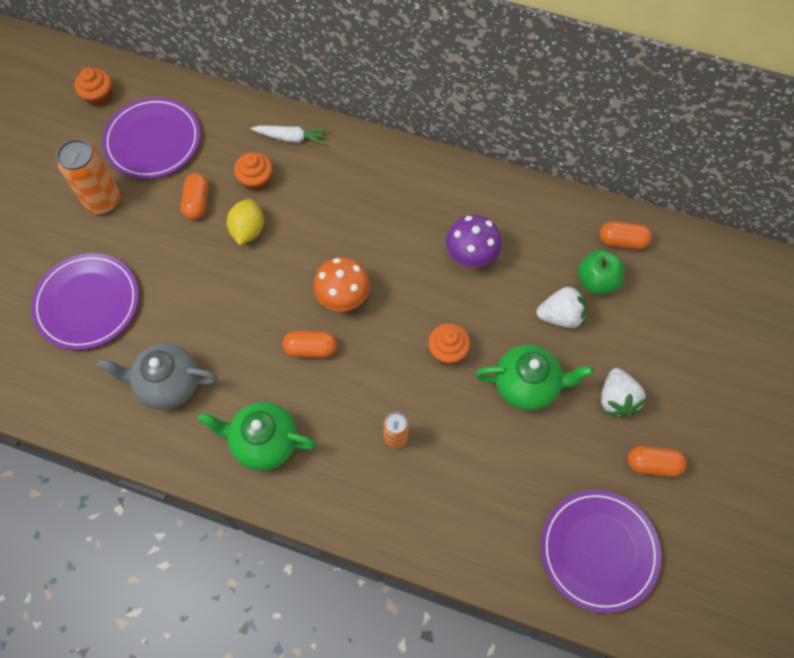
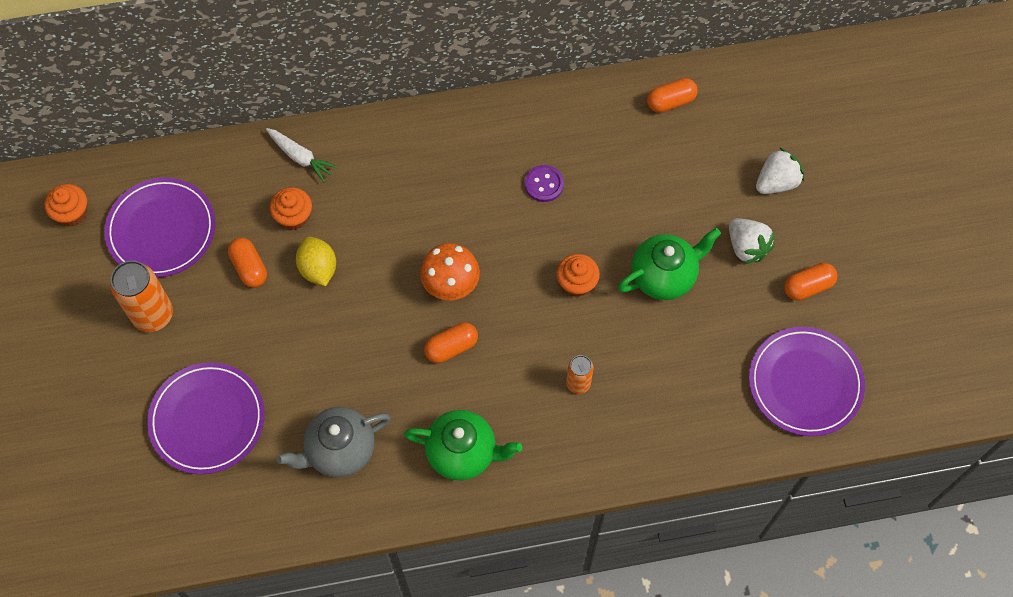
camera: 30 degrees left, 0 degrees up
(264, 442) = (463, 453): green teapot -> green teapot turned 150 degrees counterclockwise
(291, 138) = (301, 157): white carrot -> white carrot turned 60 degrees clockwise
(471, 255) = (544, 184): purple mushroom -> purple button
(560, 316) = (656, 198): white strawberry -> white strawberry (776, 182)
(596, 281) = (669, 150): green apple -> none

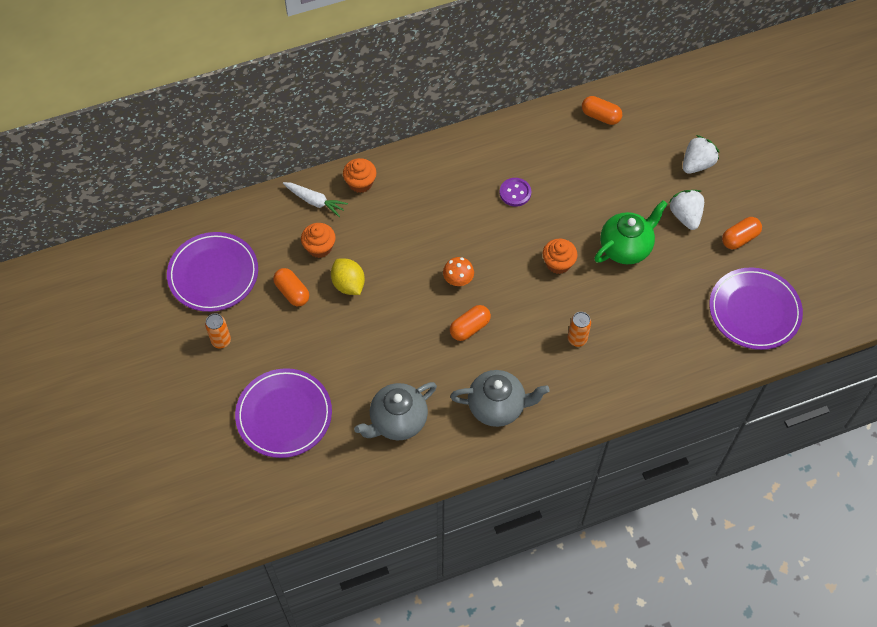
camera: 10 degrees left, 5 degrees down
(72, 213) = (136, 272): orange cupcake -> orange cupcake (360, 183)
(153, 315) = (221, 341): orange can -> orange can, size x0.57
(451, 284) = (458, 280): orange mushroom -> orange mushroom, size x0.65
(463, 453) = (497, 406): green teapot -> grey teapot
(670, 102) = (600, 116): orange capsule -> orange capsule turned 60 degrees clockwise
(747, 247) = (685, 216): white strawberry -> white strawberry turned 150 degrees counterclockwise

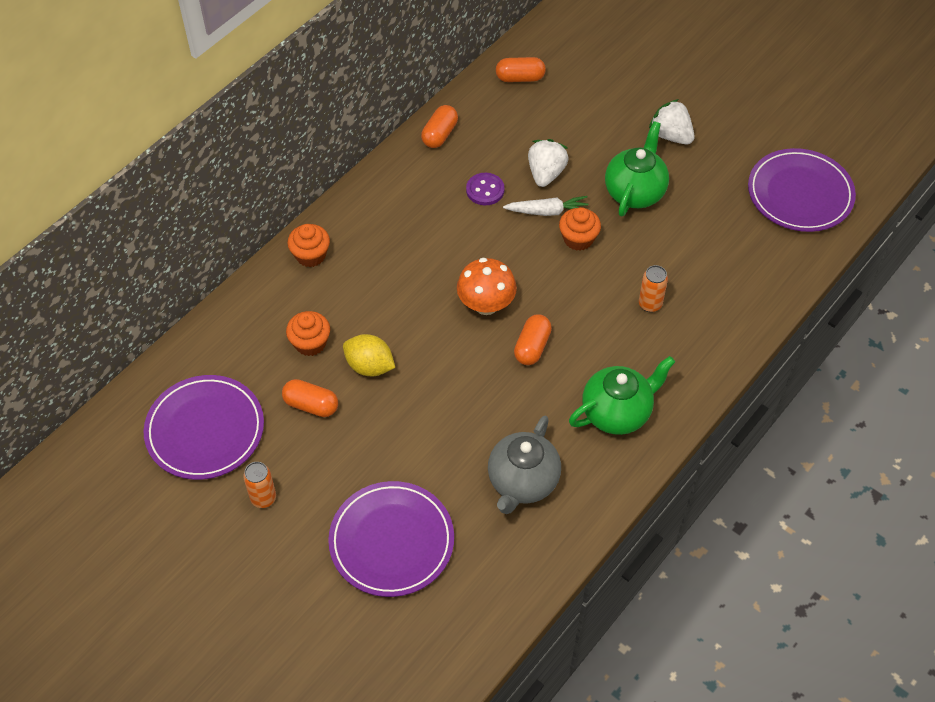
camera: 30 degrees left, 5 degrees down
(315, 201) = (272, 297): white carrot -> white carrot (547, 211)
(458, 280) = (486, 304): orange mushroom -> orange mushroom, size x1.54
(497, 406) = (617, 412): grey teapot -> green teapot
(697, 164) = (647, 82): white strawberry -> white strawberry (546, 173)
(739, 238) = (737, 133): orange capsule -> orange capsule (439, 134)

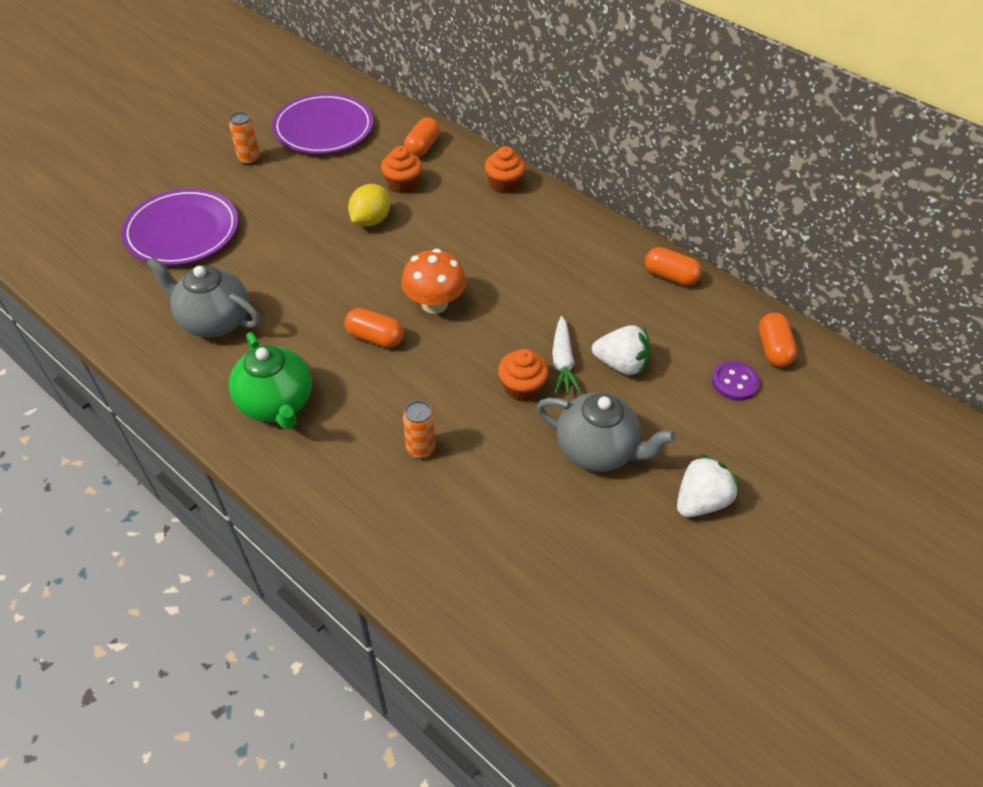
camera: 90 degrees right, 5 degrees down
(311, 405) = (335, 185): orange capsule -> orange capsule (422, 147)
(485, 190) = (592, 310): purple button -> purple button (734, 382)
(635, 192) = (597, 450): green teapot -> grey teapot
(800, 194) = (605, 658): purple plate -> none

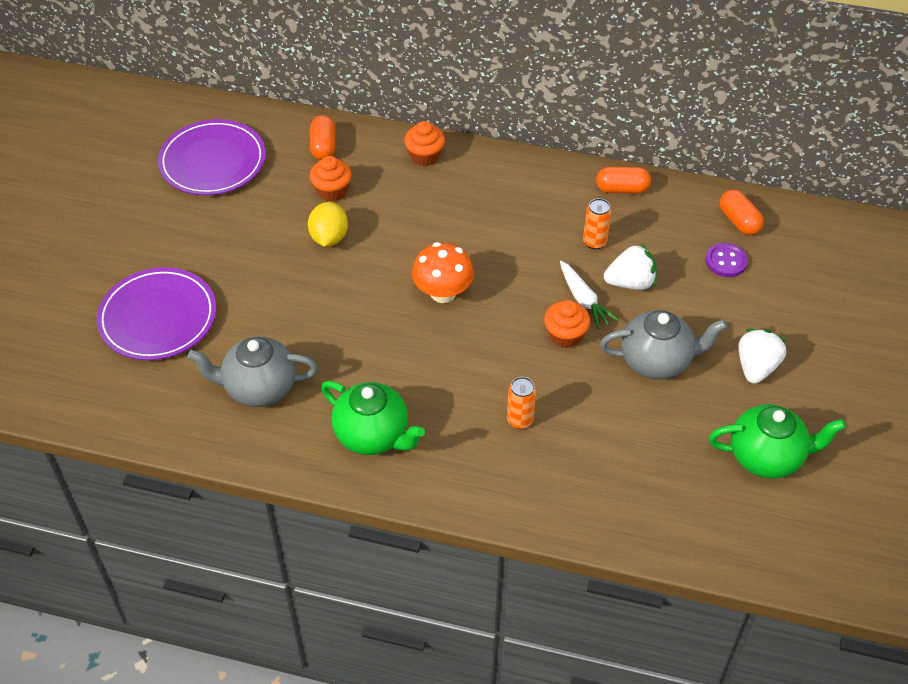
camera: 25 degrees left, 0 degrees up
(249, 159) = (164, 221): orange can -> orange can (594, 242)
(375, 337) = (414, 343): orange capsule -> none
(652, 602) = (767, 457): none -> green teapot

